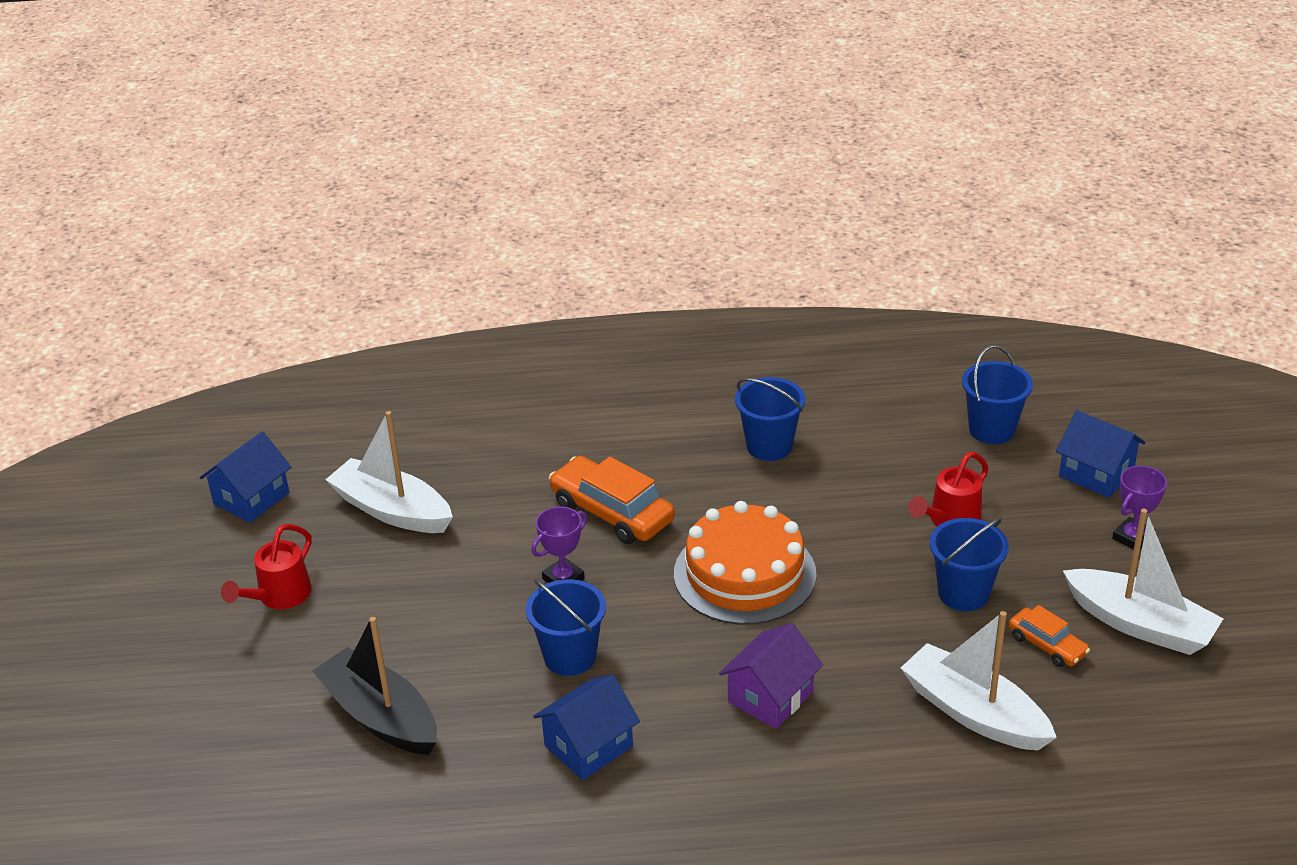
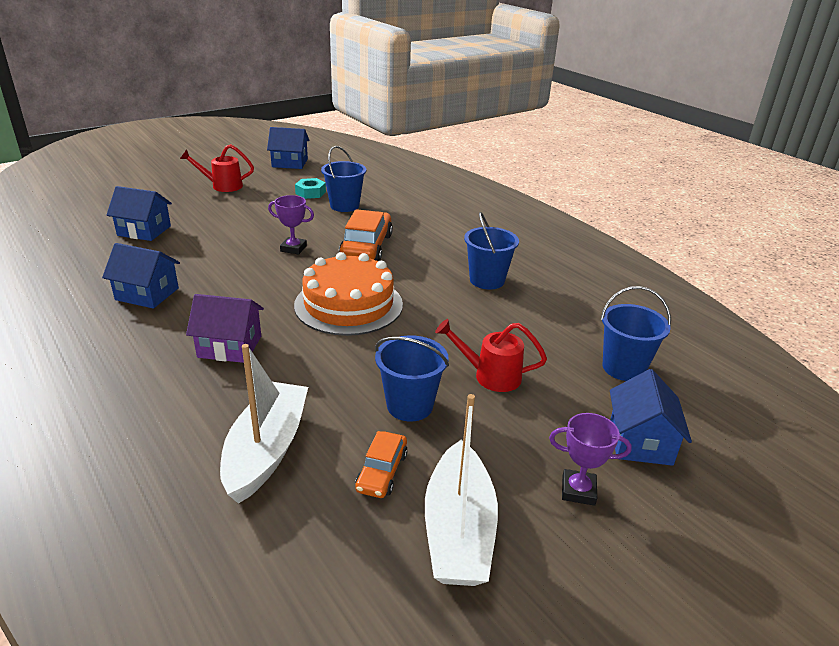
camera: 55 degrees right, 5 degrees down
(381, 717) = (144, 231): black boat -> blue house
(392, 510) = (310, 193): white boat -> turquoise nut
(570, 656) = (225, 268): blue bucket -> blue bucket (344, 206)

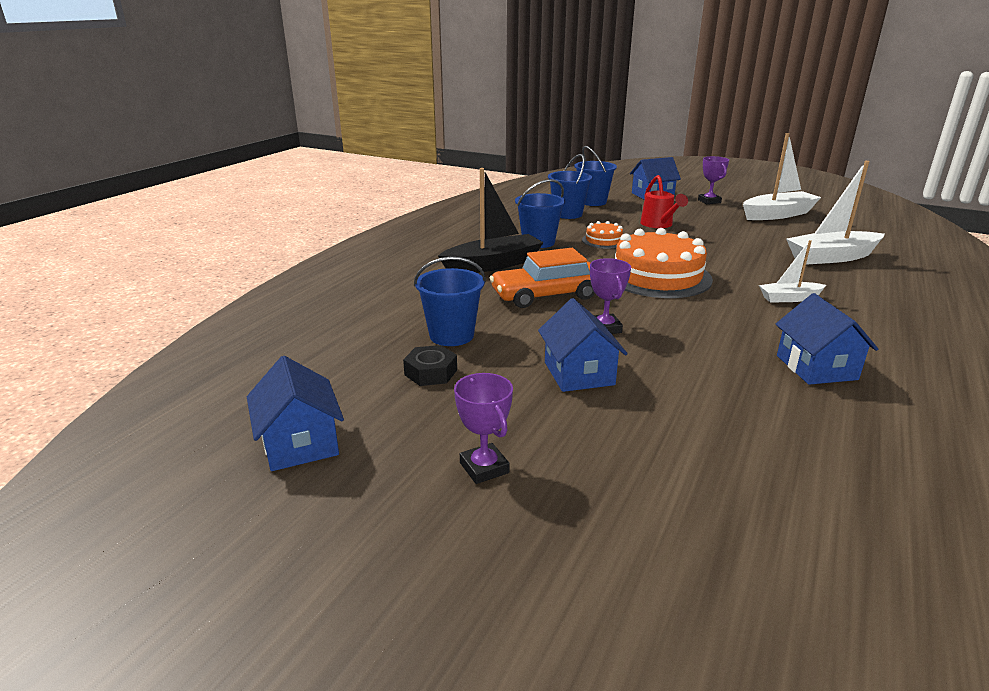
camera: 115 degrees left, 5 degrees down
(144, 231) = (727, 454): blue house -> blue house (579, 373)
(222, 186) = (484, 468): red watering can -> purple trophy
(230, 346) = (789, 298): purple house -> white boat
(310, 193) = (431, 372): turquoise nut -> black nut
(382, 472) = (782, 232): orange car -> none
(409, 405) = (724, 236): blue bucket -> blue bucket (567, 214)
(447, 245) = (493, 265): none -> black boat
(463, 315) = (603, 240): none -> orange cake

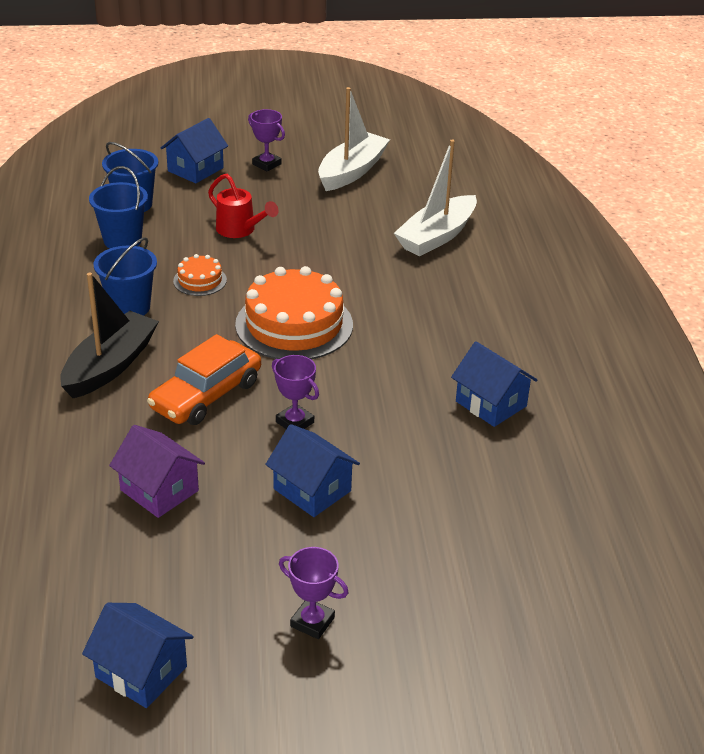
camera: 35 degrees left, 10 degrees up
(431, 372) = (182, 545): black nut -> none
(451, 335) = (159, 490): blue bucket -> purple house
(789, 298) = (429, 317): white boat -> none

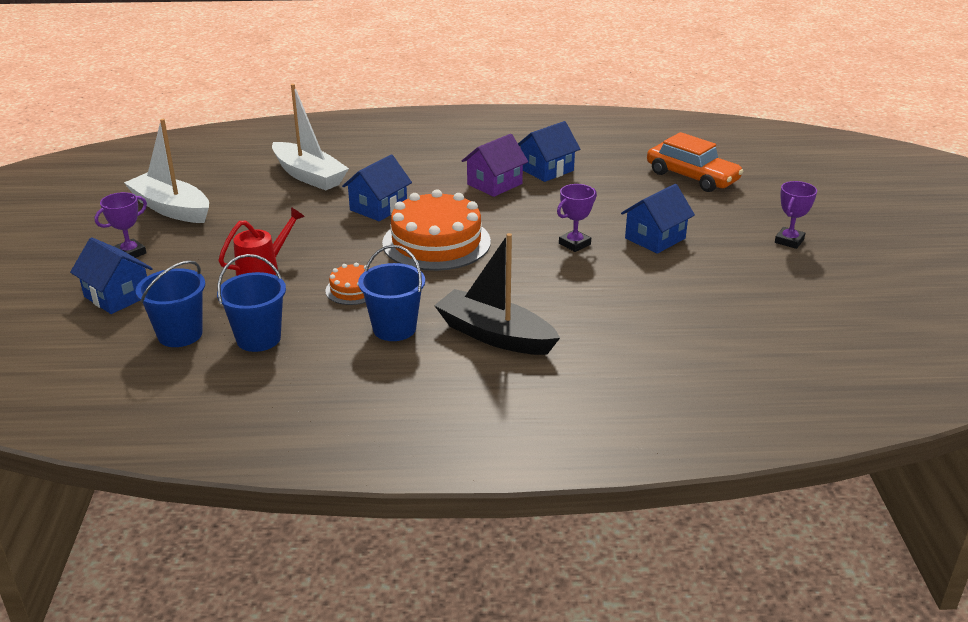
camera: 85 degrees left, 5 degrees down
(141, 672) = (863, 304): blue house -> blue house (378, 208)
(159, 490) = (669, 303): purple house -> purple house (494, 184)
(206, 395) = (540, 283): orange car -> orange car (692, 177)

